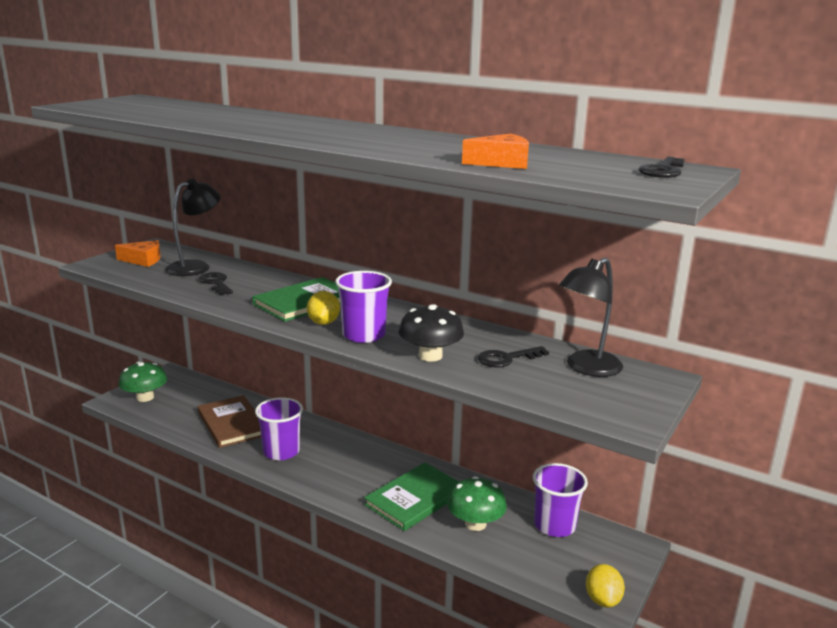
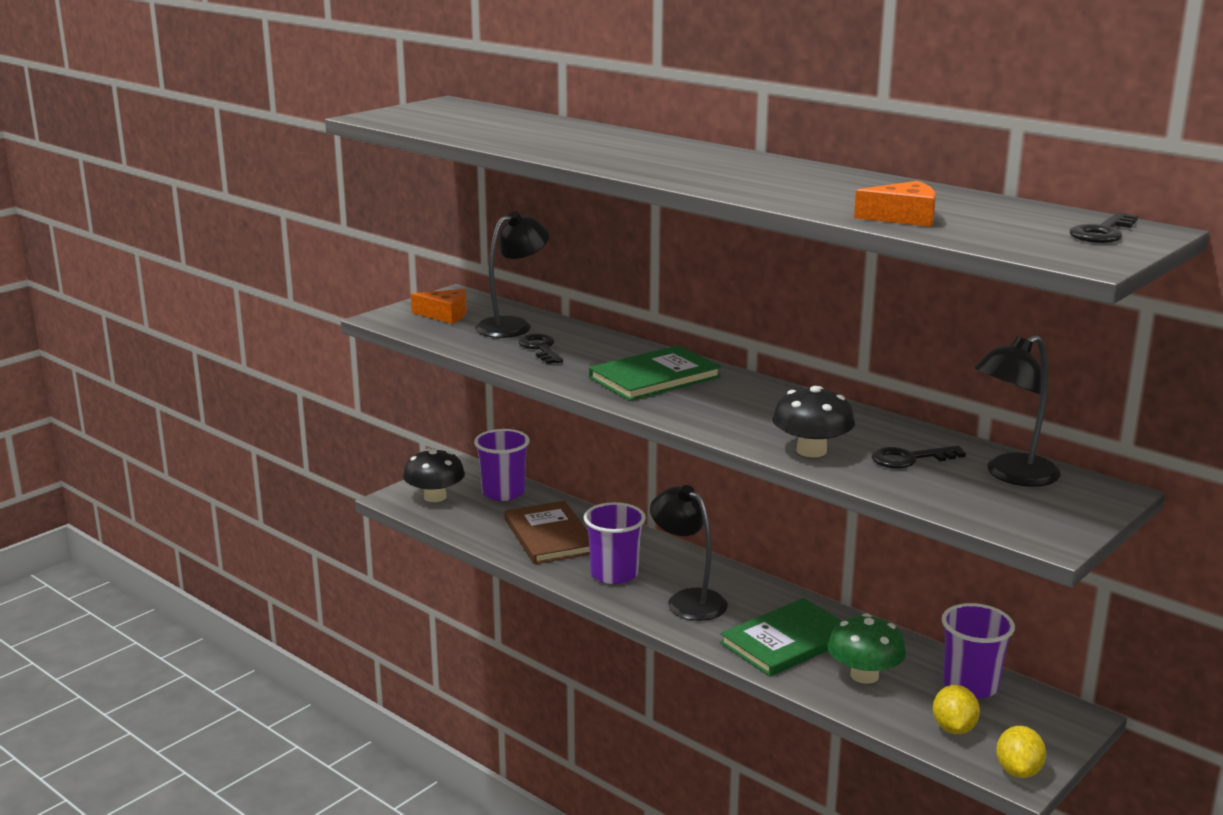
camera: 10 degrees right, 0 degrees up
(145, 397) = (435, 497): green mushroom -> black mushroom
(323, 323) = (678, 404): yellow lemon -> yellow lemon (954, 728)
(338, 469) = (688, 600): none -> black lamp
(363, 335) = (729, 422): purple cup -> purple cup (503, 493)

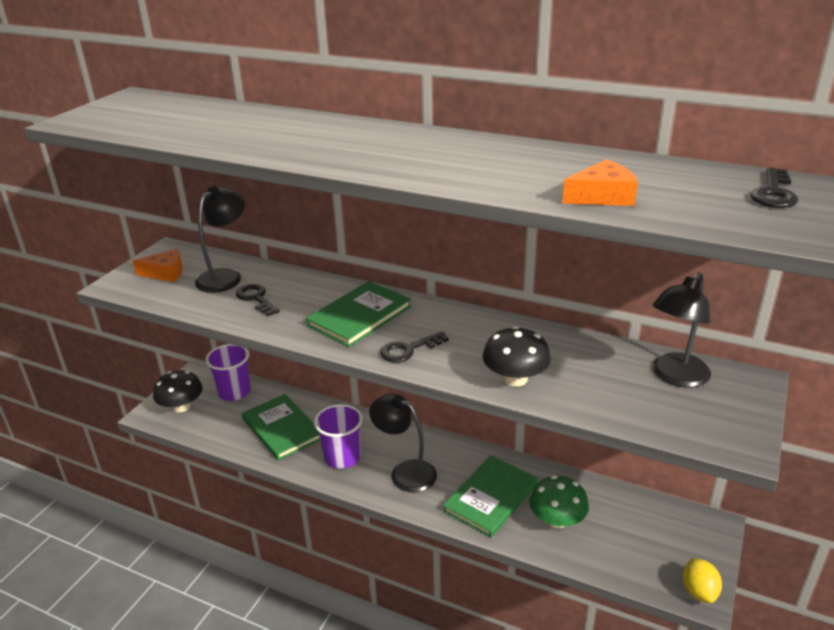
camera: 15 degrees left, 10 degrees up
(549, 536) = (282, 429): brown book -> green book
(909, 459) = (592, 373): black key -> black key (408, 350)
(954, 728) = (638, 559): yellow lemon -> none
(970, 685) = (633, 512): purple cup -> none

